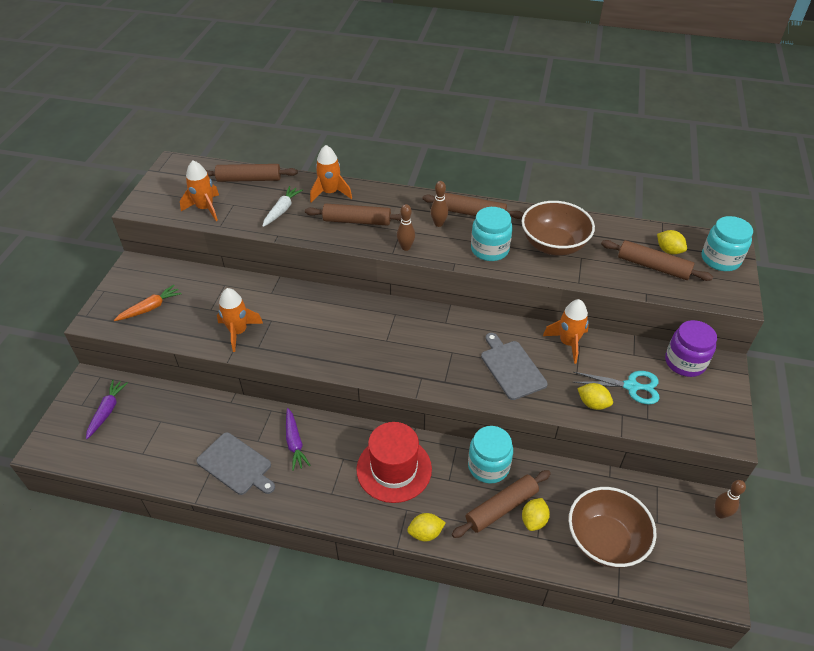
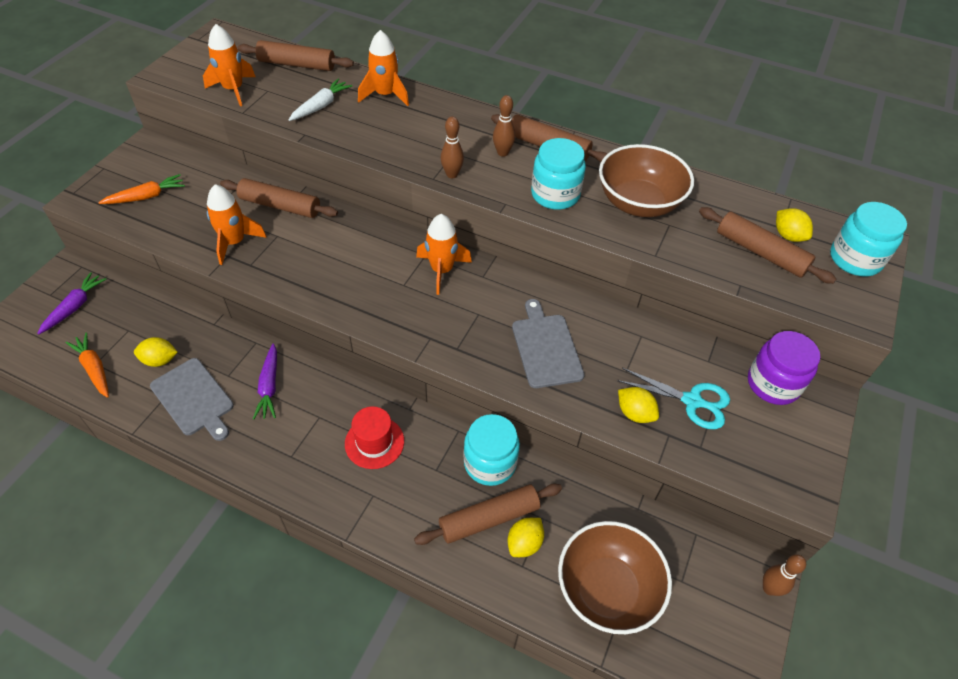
camera: 10 degrees right, 5 degrees up
(143, 458) = (94, 369): none -> orange carrot
(357, 221) = (404, 133): brown rolling pin -> brown rolling pin (280, 206)
(394, 469) = (374, 442): red hat -> red hat, size x0.64
(425, 533) = (386, 529): yellow lemon -> yellow lemon (160, 360)
(568, 343) = (627, 330): orange rocket -> orange rocket (442, 270)

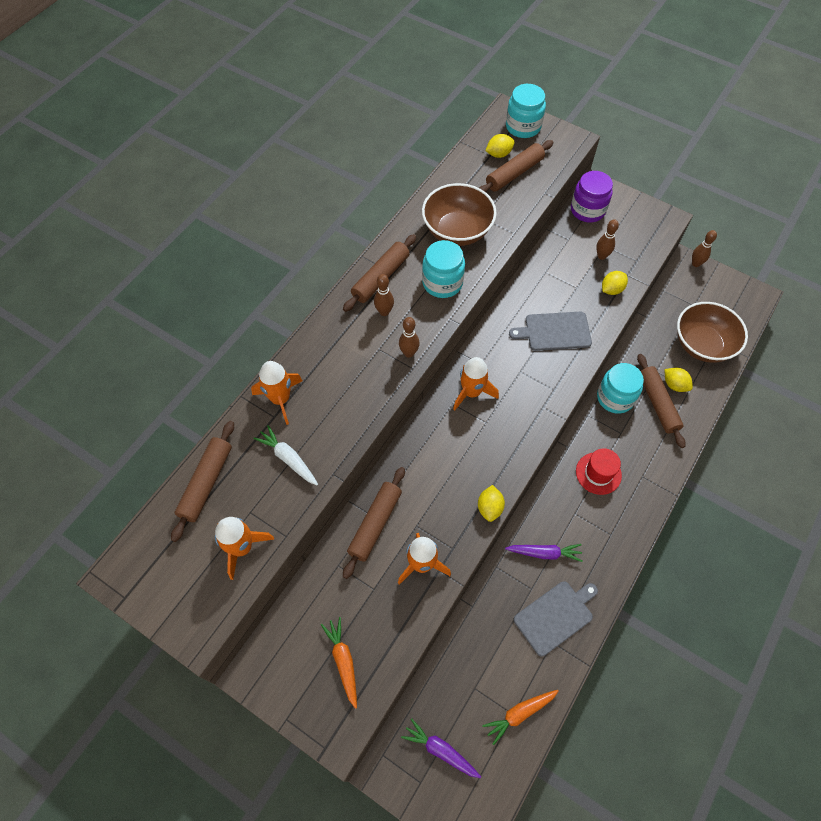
camera: 80 degrees left, 10 degrees up
(160, 360) = (512, 652): yellow lemon -> yellow lemon (489, 508)
(692, 401) = (601, 256): turquoise scissors -> brown bowling pin

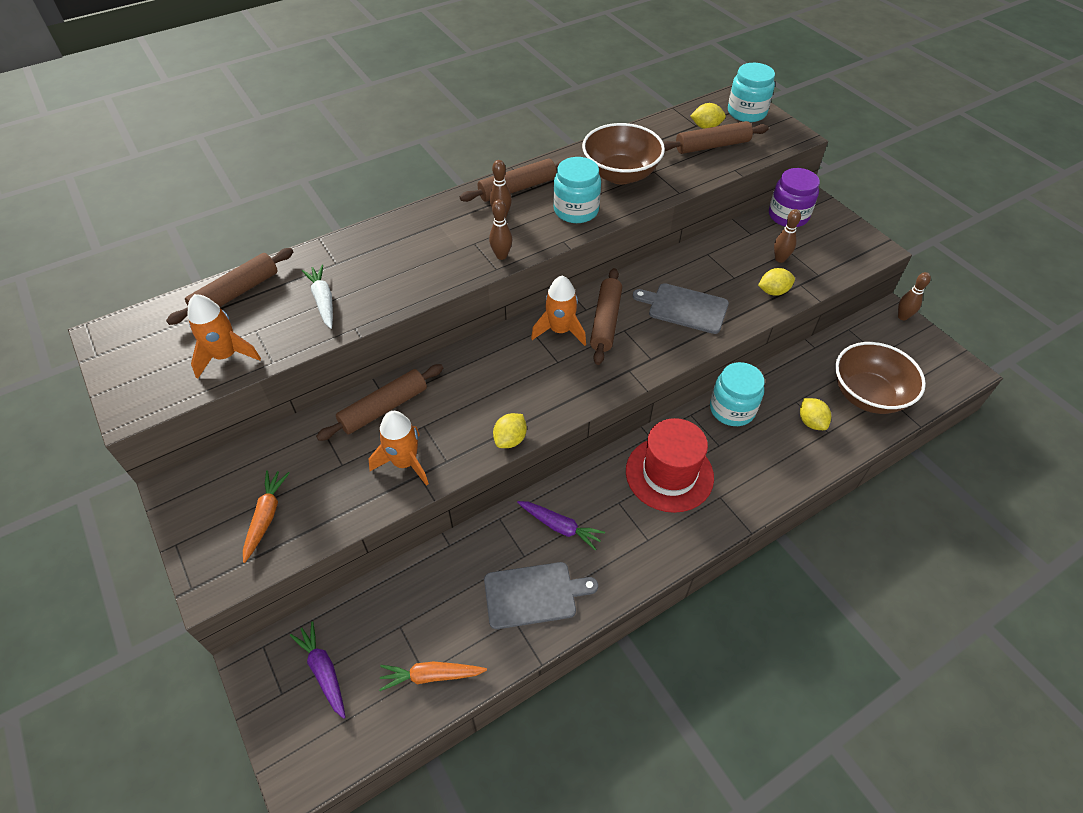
camera: 25 degrees right, 10 degrees down
(280, 399) = (352, 252): orange rocket -> none
(598, 473) = (669, 474): red hat -> red hat, size x1.57
(658, 403) = (780, 433): brown rolling pin -> brown rolling pin (605, 321)

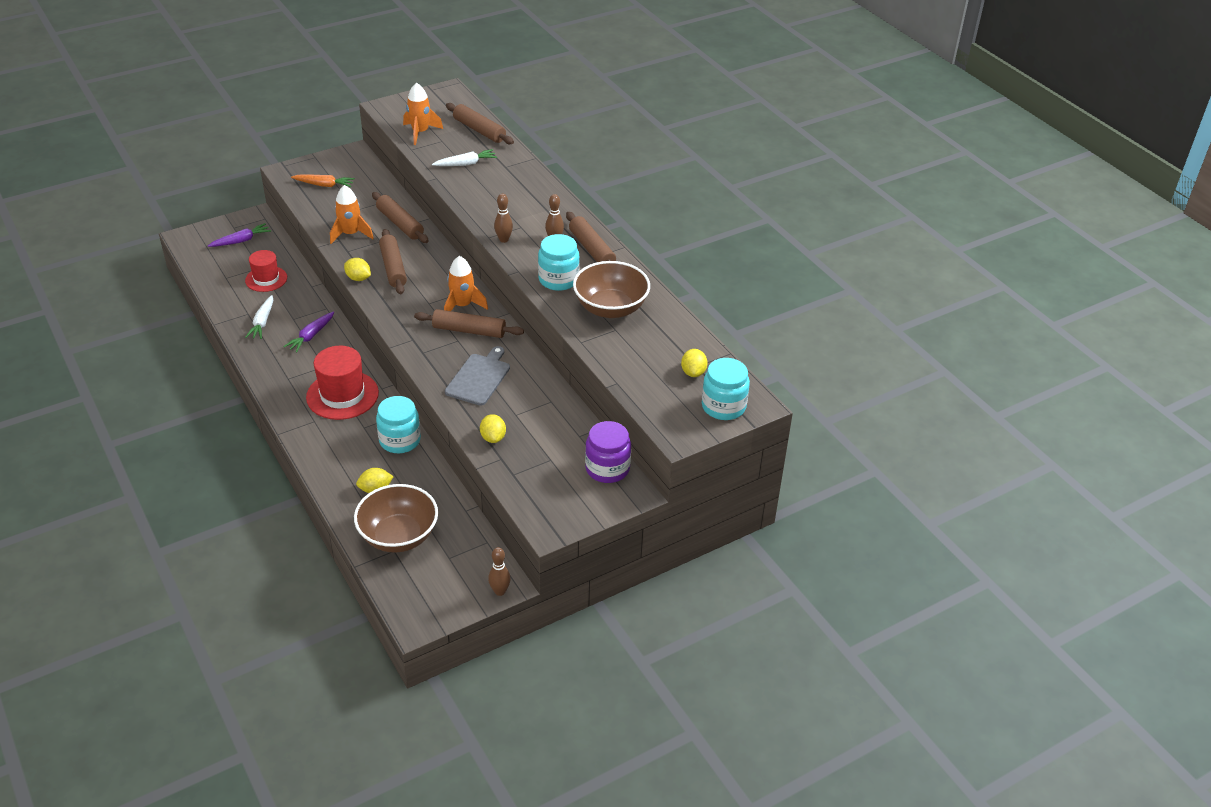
camera: 90 degrees right, 10 degrees down
(430, 610) = (266, 279): none -> red hat
(431, 676) = (223, 280): orange carrot -> none
(534, 594) = (262, 322): grey cutting board -> white carrot
(712, 146) = (658, 372): brown rolling pin -> brown rolling pin (393, 268)
(780, 259) = (539, 450): brown bowling pin -> none

